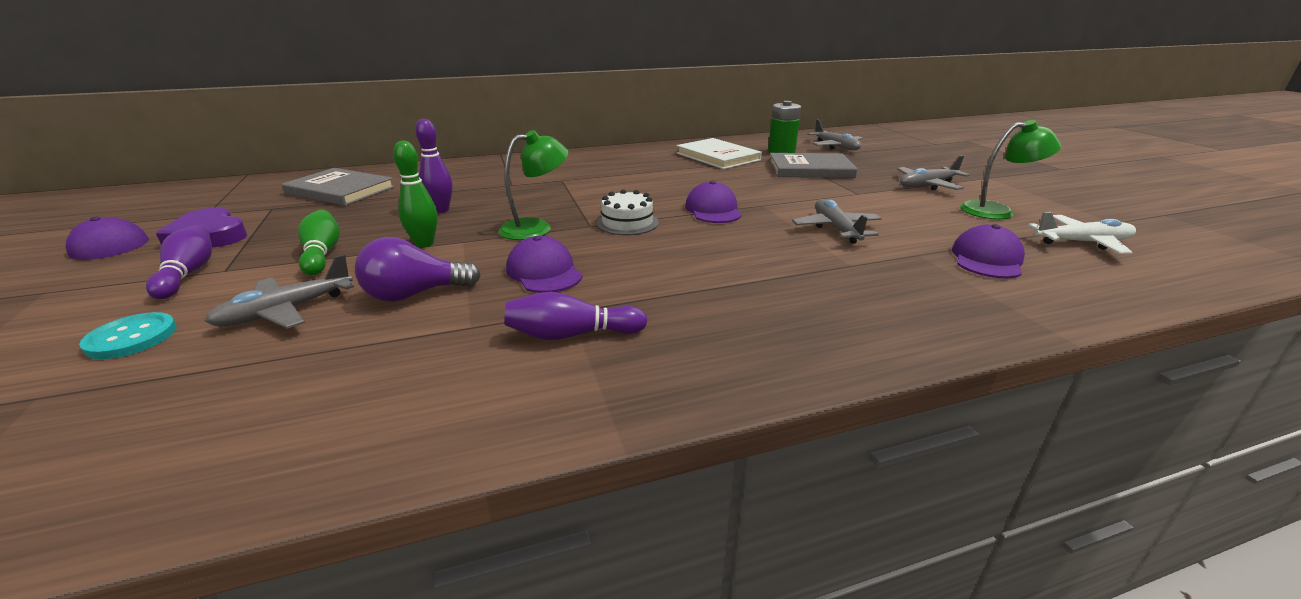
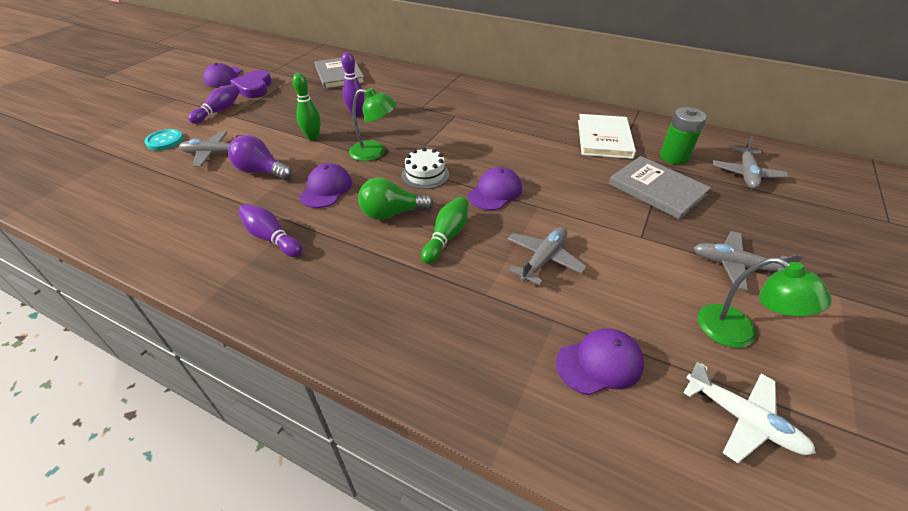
camera: 45 degrees right, 15 degrees up
(322, 254) = (270, 123): green bowling pin -> green bowling pin (446, 236)
(659, 258) = (391, 213): none -> green light bulb

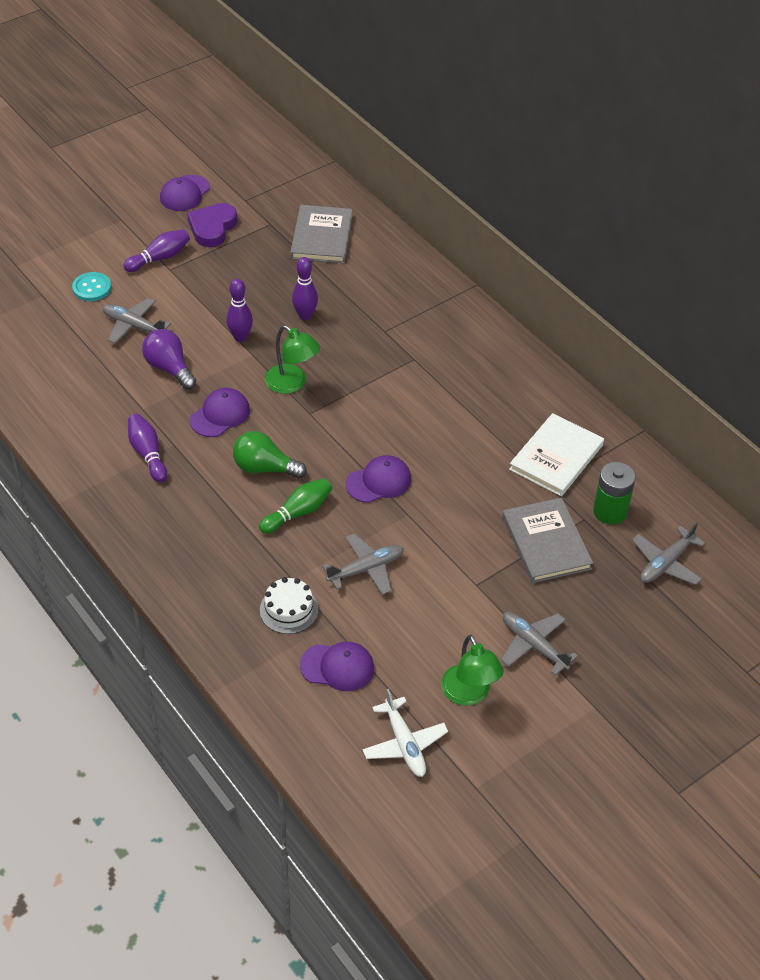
camera: 25 degrees right, 5 degrees up
(313, 137) = (240, 337): green bowling pin -> purple bowling pin
(425, 175) = (325, 433): white cake -> white cake (289, 610)

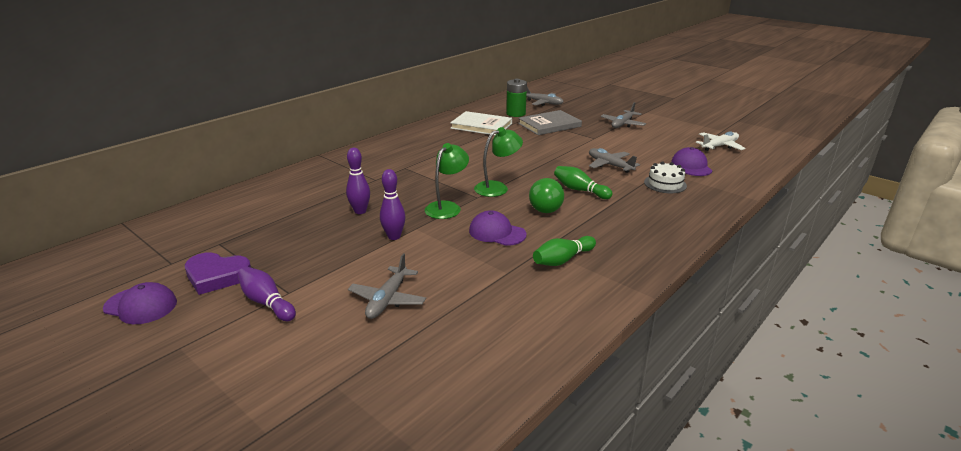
camera: 100 degrees left, 20 degrees down
(92, 288) = (321, 344): turquoise button -> none
(147, 454) = (562, 260): purple bowling pin -> green bowling pin
(169, 368) = (446, 267): purple light bulb -> none
(321, 237) = (247, 216): grey book -> none
(379, 481) = (532, 168): purple cap -> none
(469, 694) = (670, 135): green lamp -> green lamp (497, 187)

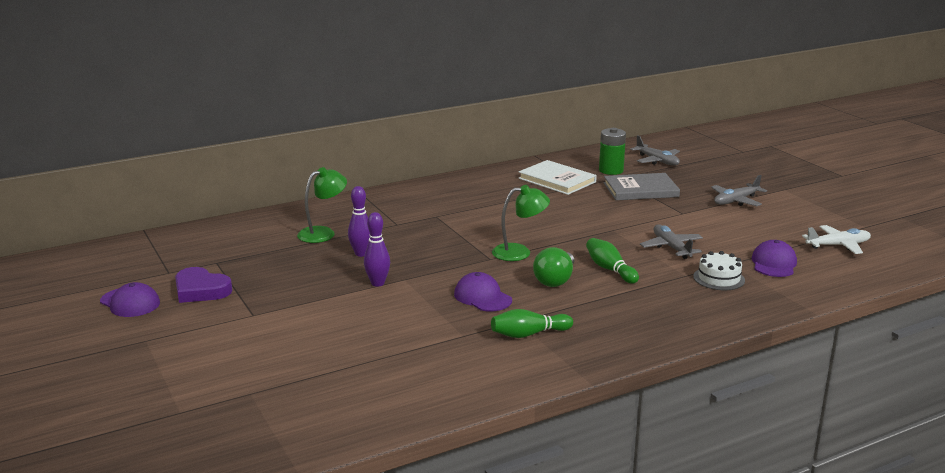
camera: 20 degrees right, 5 degrees down
(267, 302) = (230, 319): purple bowling pin -> none
(387, 300) = (334, 337): grey plane -> none
(447, 207) = (450, 264): green lamp -> green lamp (323, 233)

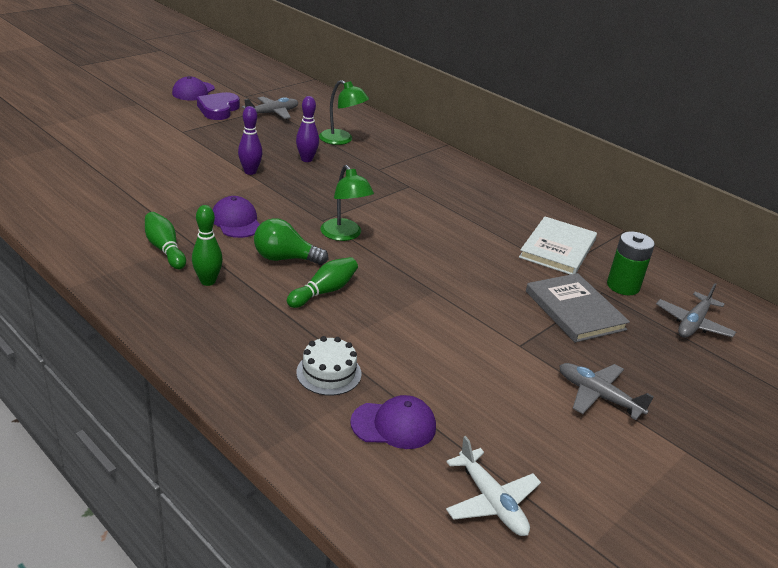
camera: 70 degrees right, 10 degrees up
(482, 297) = (236, 221): purple cap -> purple cap turned 60 degrees counterclockwise
(589, 316) = (208, 281): none -> green bowling pin
(671, 247) = (404, 335): grey plane -> grey plane (272, 113)

